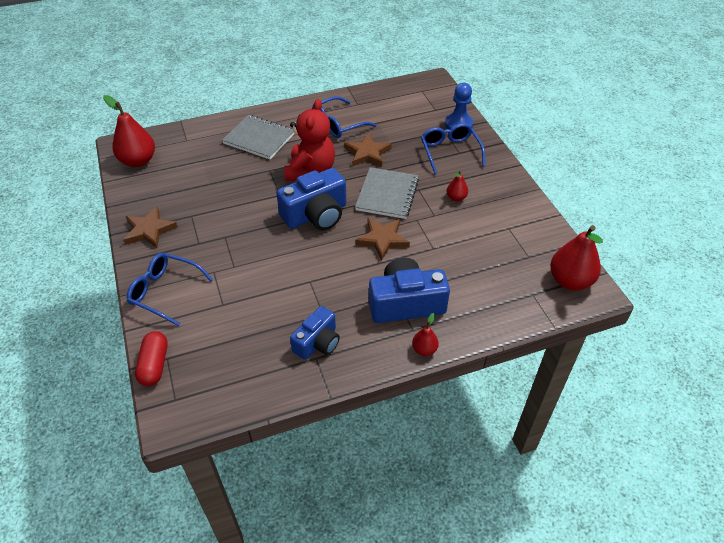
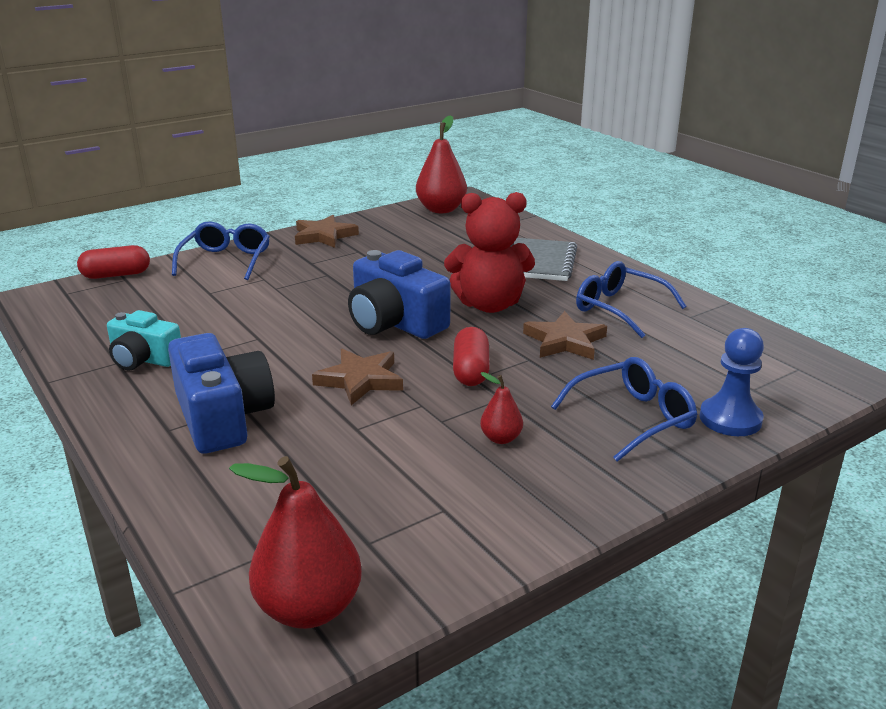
camera: 75 degrees right, 20 degrees down
(317, 342) = (144, 359): blue camera -> turquoise camera
(387, 194) = (471, 371): grey notebook -> red capsule
(424, 349) = (125, 444): red pear -> none

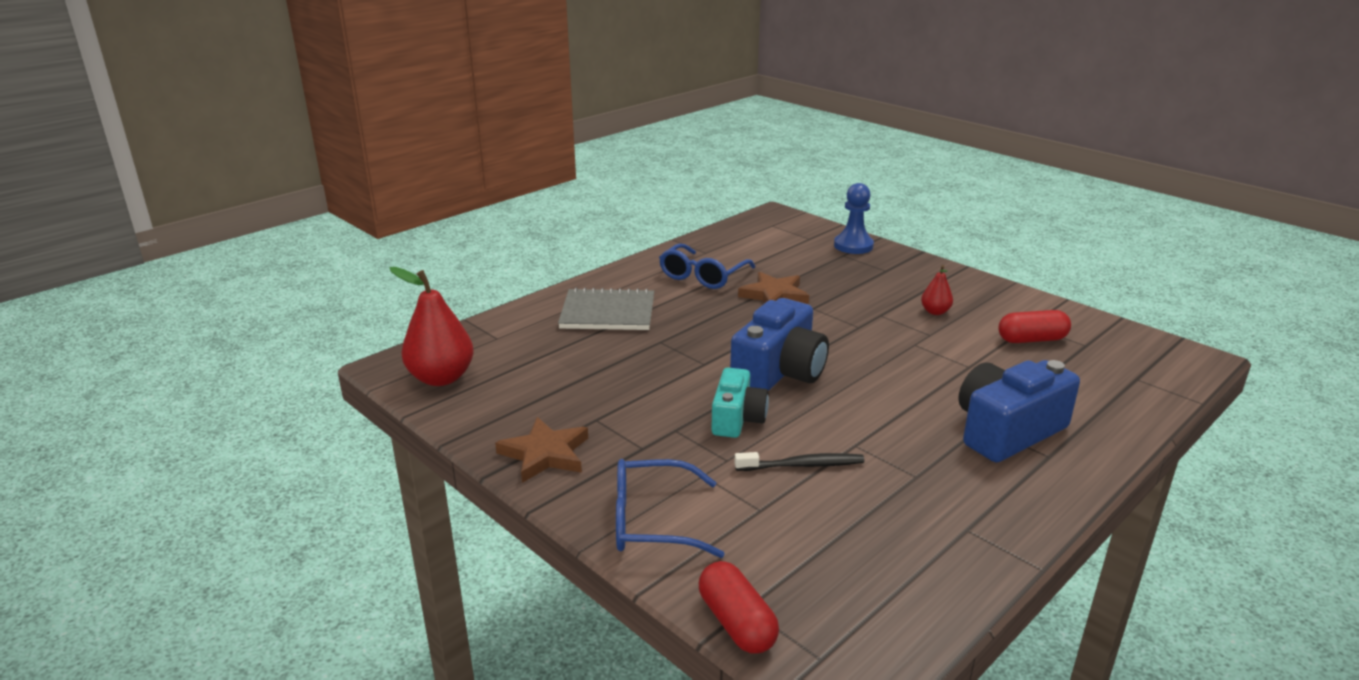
camera: 100 degrees left, 0 degrees up
(144, 359) = (948, 510): turquoise camera -> turquoise camera (737, 419)
(247, 313) = (802, 465): none -> black toothbrush
(309, 609) = (1158, 355): red pear -> none
(360, 380) = (897, 374): brown star -> none
(471, 371) = (848, 329): red capsule -> red capsule (1031, 340)
(489, 305) = (719, 329): red teddy bear -> none
(633, 418) = (874, 272): blue glasses -> none

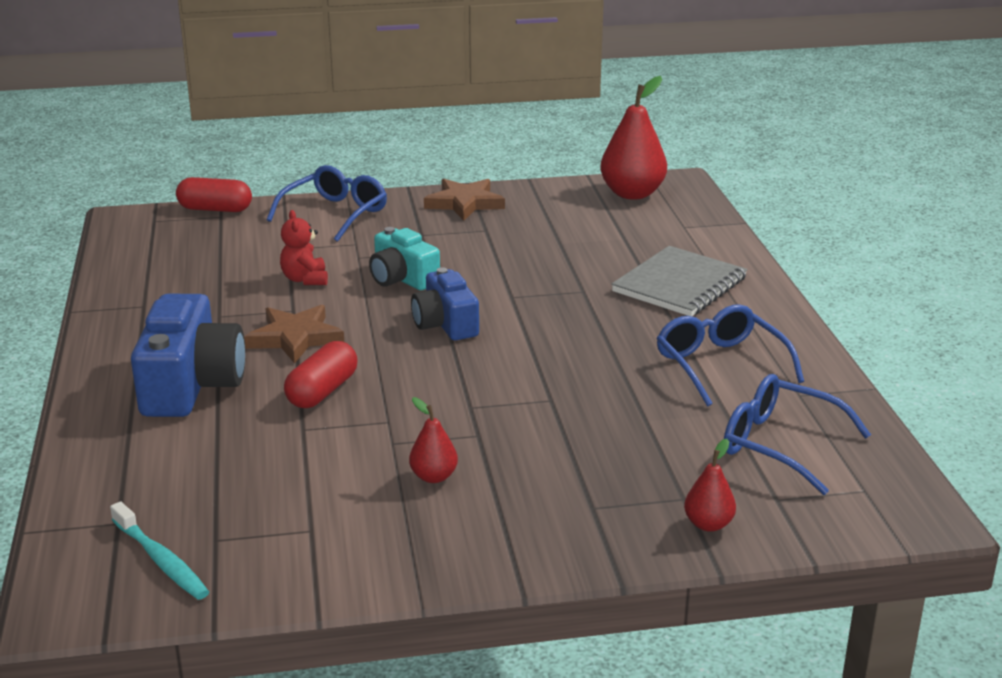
camera: 125 degrees right, 0 degrees up
(763, 246) = (779, 444): none -> blue glasses
(774, 295) = (612, 389): brown star -> brown star (295, 338)
(779, 372) = (445, 324): blue camera -> blue camera, size x0.63
(802, 465) = (305, 279): black toothbrush -> red teddy bear
(853, 246) = (708, 524): blue pawn -> red pear
(1031, 340) = (282, 505): red capsule -> red capsule (322, 391)
(1125, 350) = (161, 560): none -> turquoise toothbrush

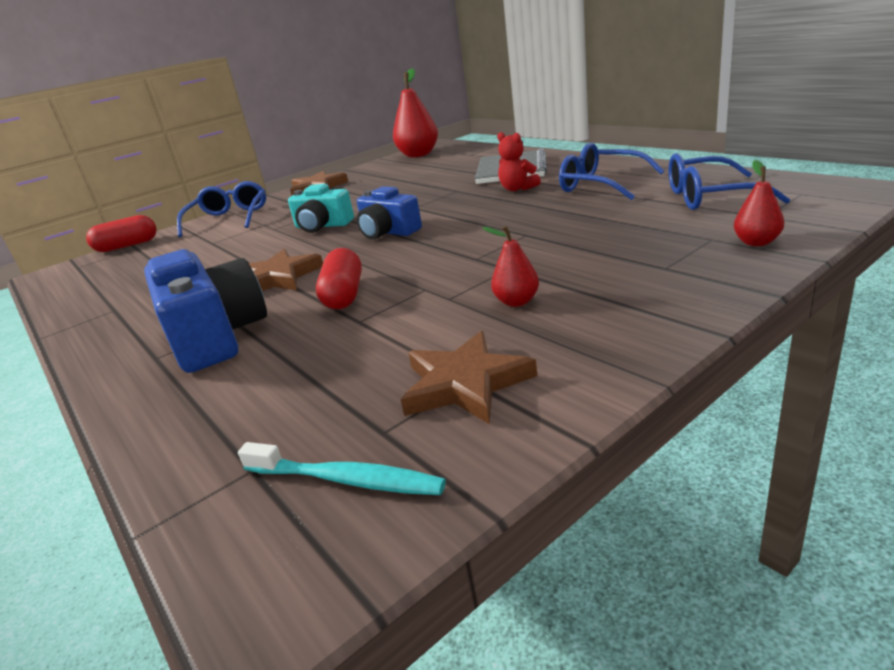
camera: 25 degrees left, 0 degrees up
(304, 531) = (465, 383): none -> brown star
(305, 279) = (246, 250): red teddy bear -> red teddy bear (517, 189)

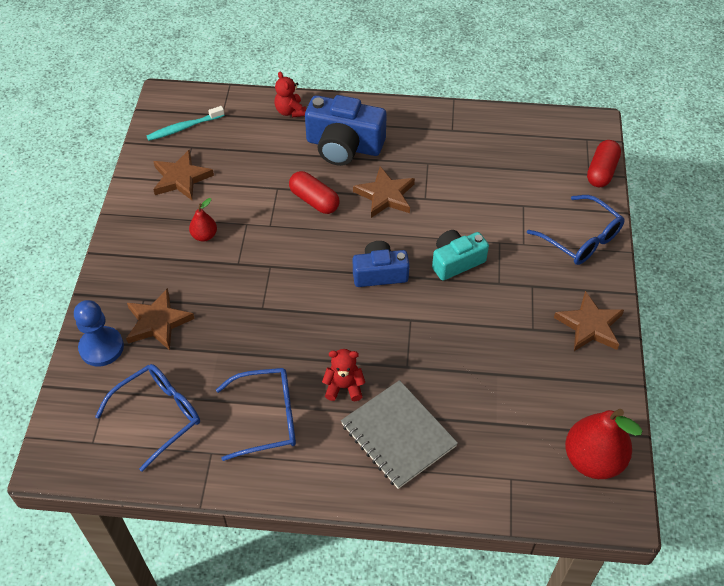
camera: 130 degrees right, 25 degrees up
(171, 413) = (290, 111): none -> red teddy bear
(660, 246) = (158, 322): none -> brown star
(756, 242) = (101, 347): red pear -> blue pawn

